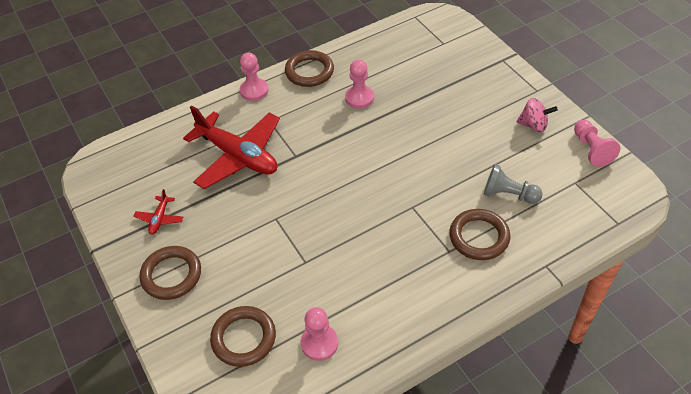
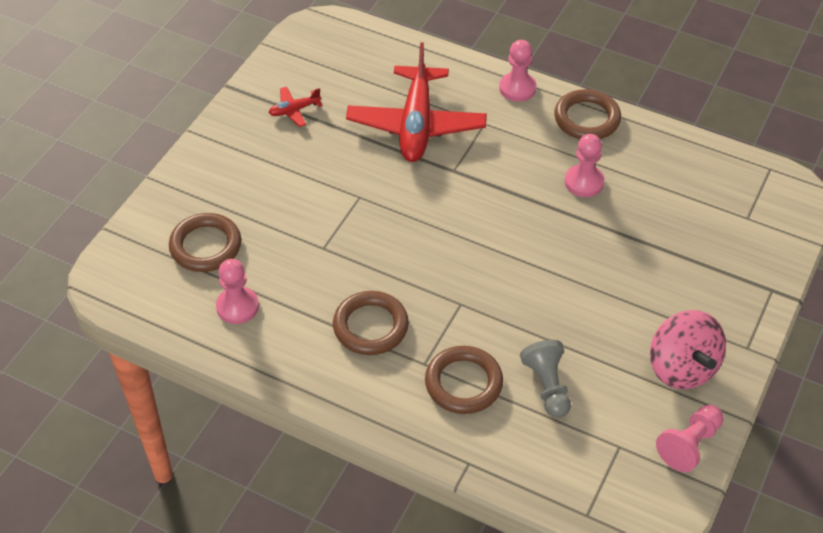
camera: 55 degrees right, 0 degrees up
(171, 275) = (238, 155): brown ring -> brown ring (370, 326)
(533, 125) = (682, 368): pink spinning top -> pink spinning top, size x1.58

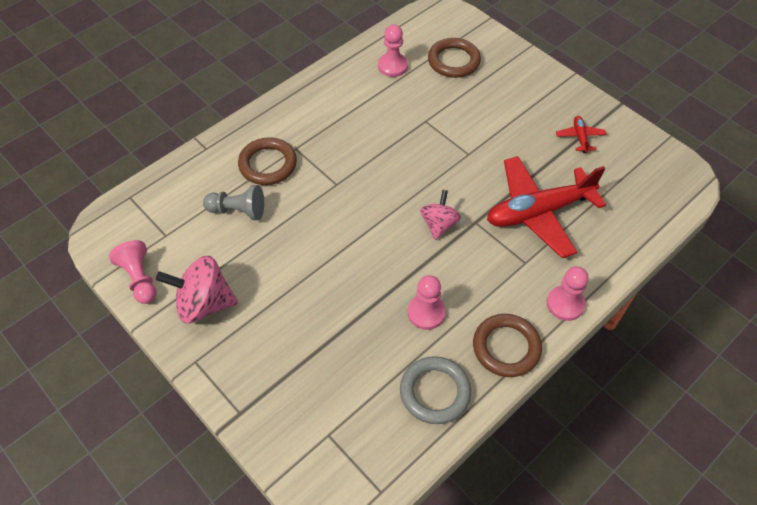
camera: 110 degrees right, 5 degrees up
(370, 326) = (342, 128): brown ring -> none
(416, 125) = (538, 212): red plane -> red plane turned 45 degrees counterclockwise
(472, 198) = (439, 224): none -> pink spinning top
(661, 156) = (435, 392): none -> grey ring

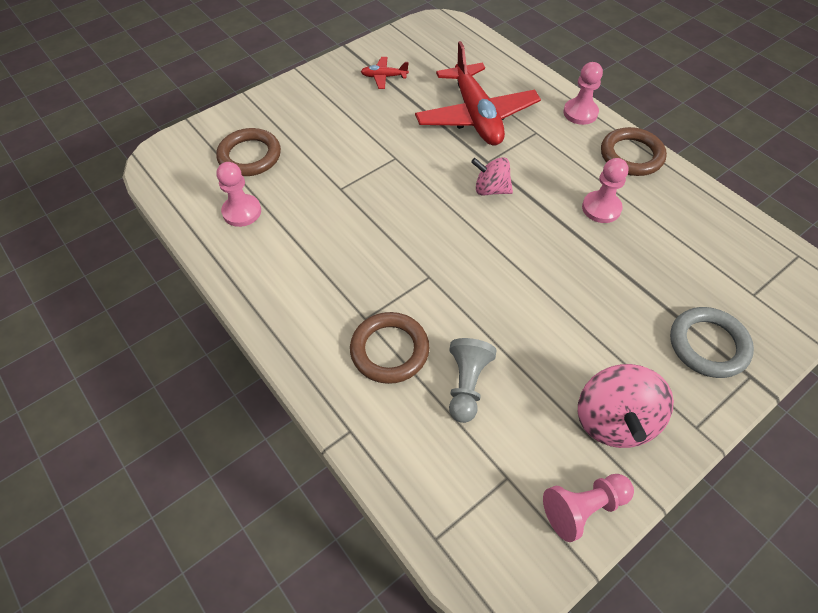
camera: 85 degrees left, 0 degrees up
(435, 392) = (688, 209): grey ring -> grey ring (708, 345)

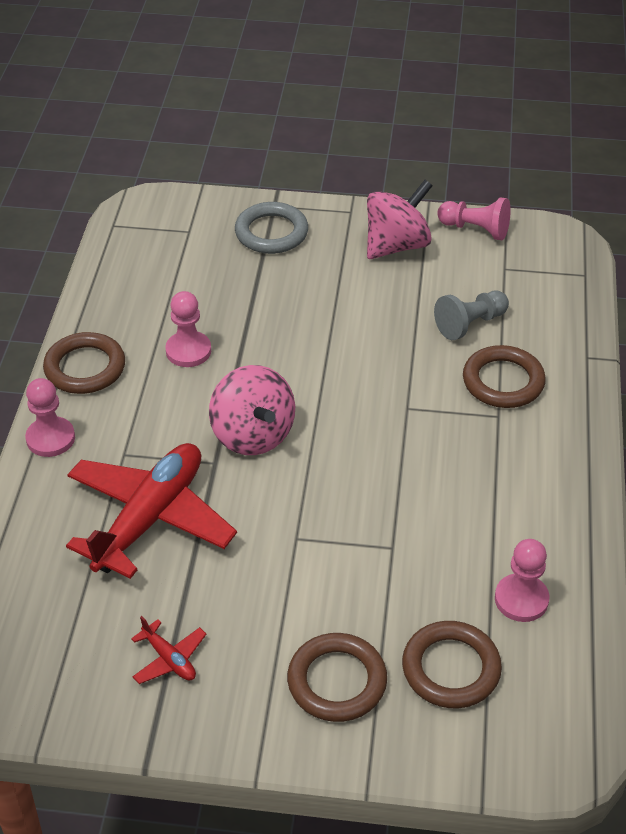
camera: 135 degrees left, 10 degrees down
(300, 116) = (337, 681): none -> brown ring
(491, 189) = (253, 435): pink spinning top -> pink spinning top, size x1.58

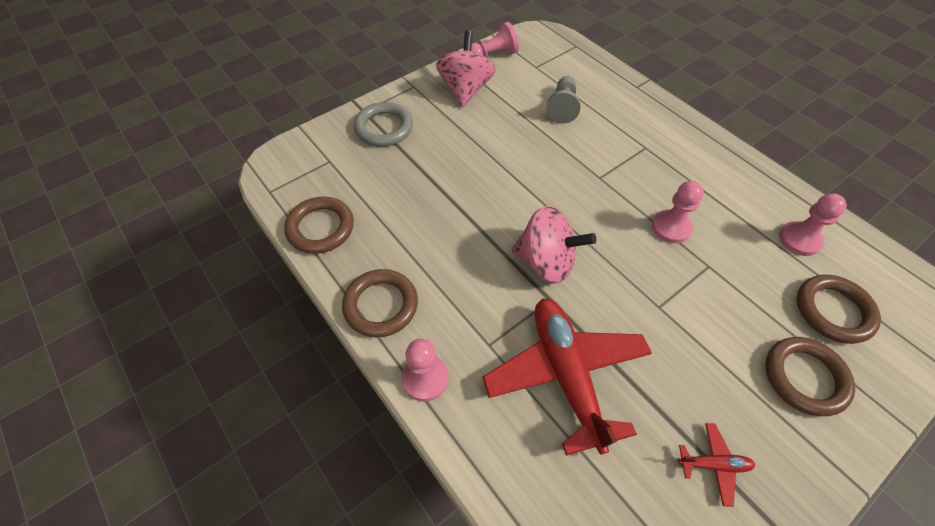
camera: 45 degrees left, 10 degrees up
(188, 351) = (434, 239): pink pawn -> pink pawn (671, 227)
(503, 381) = (621, 127): brown ring -> brown ring (320, 228)

